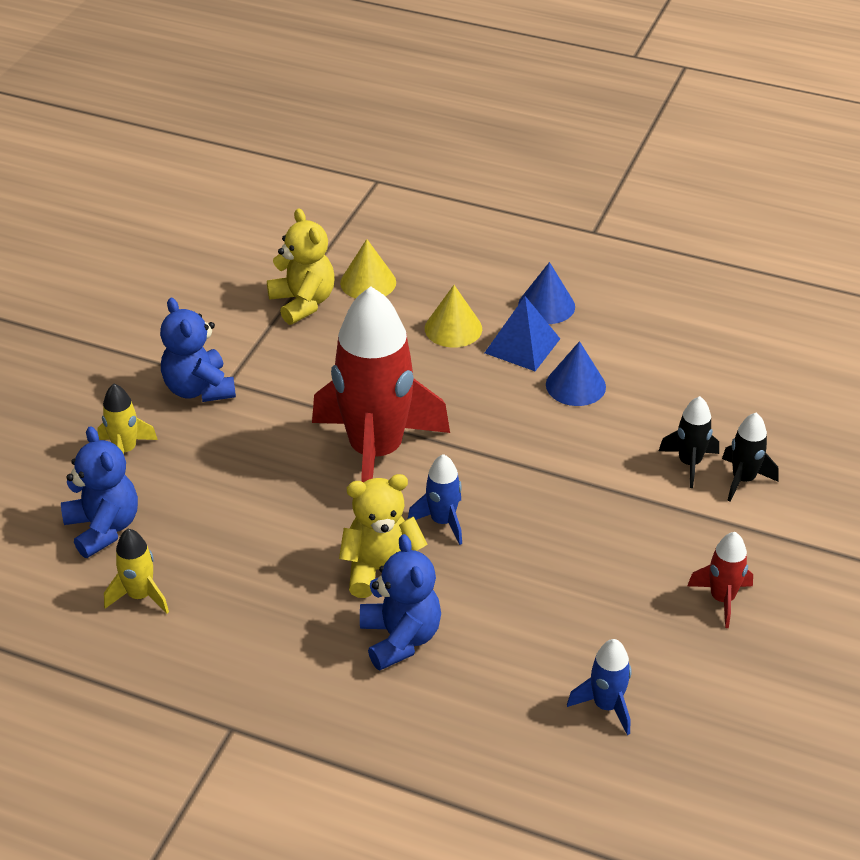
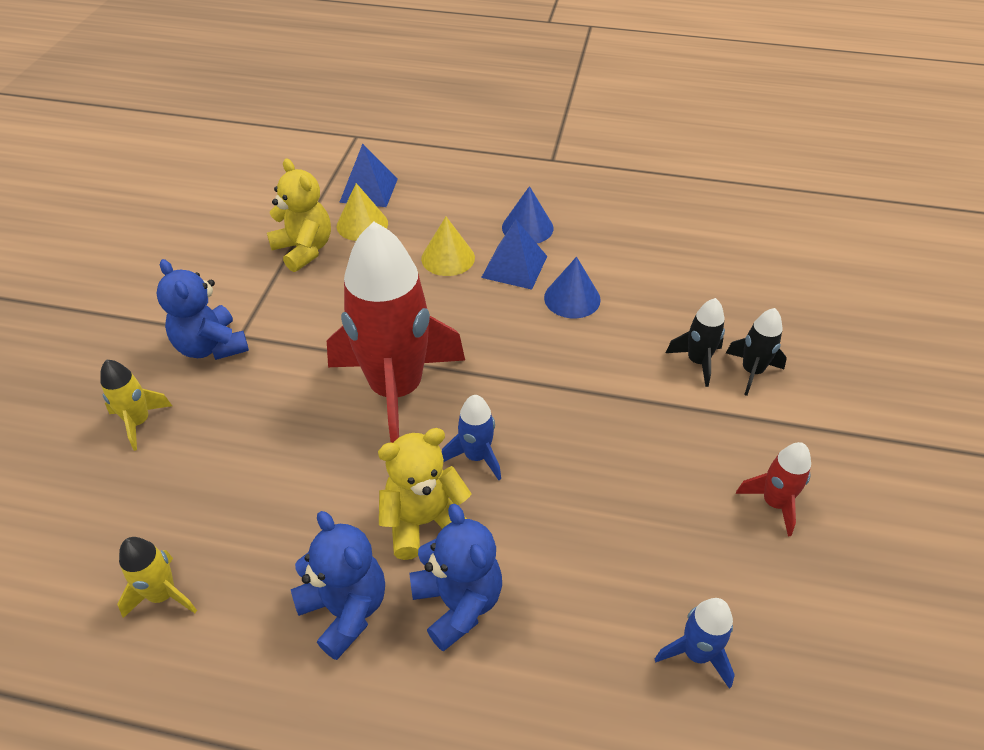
camera: 10 degrees left, 5 degrees up
(103, 528) = (118, 515): blue teddy bear -> blue teddy bear (345, 610)
(381, 245) = (368, 190): none -> blue pyramid

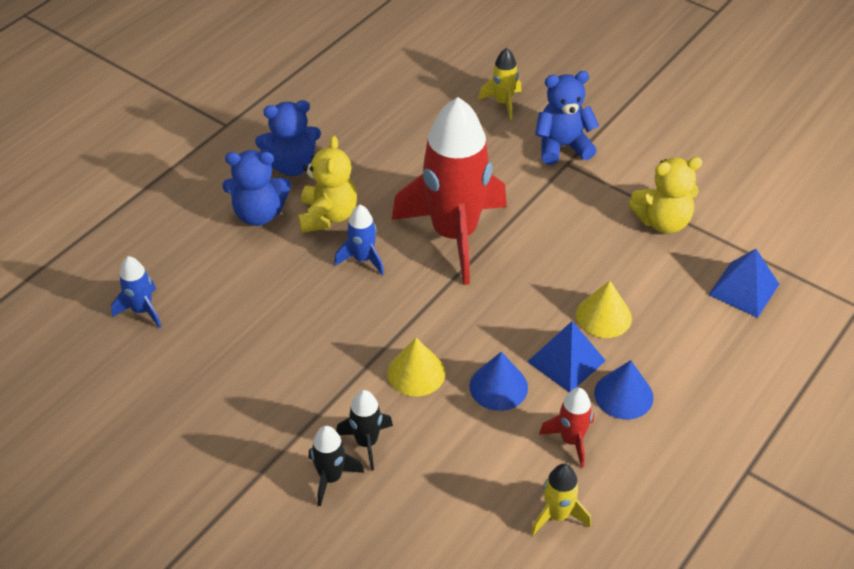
camera: 115 degrees right, 0 degrees up
(163, 595) = (356, 97): yellow rocket -> yellow rocket (557, 515)
(362, 224) = (685, 269): yellow cone -> yellow cone (416, 373)
(774, 503) = (204, 414): red rocket -> red rocket (571, 440)

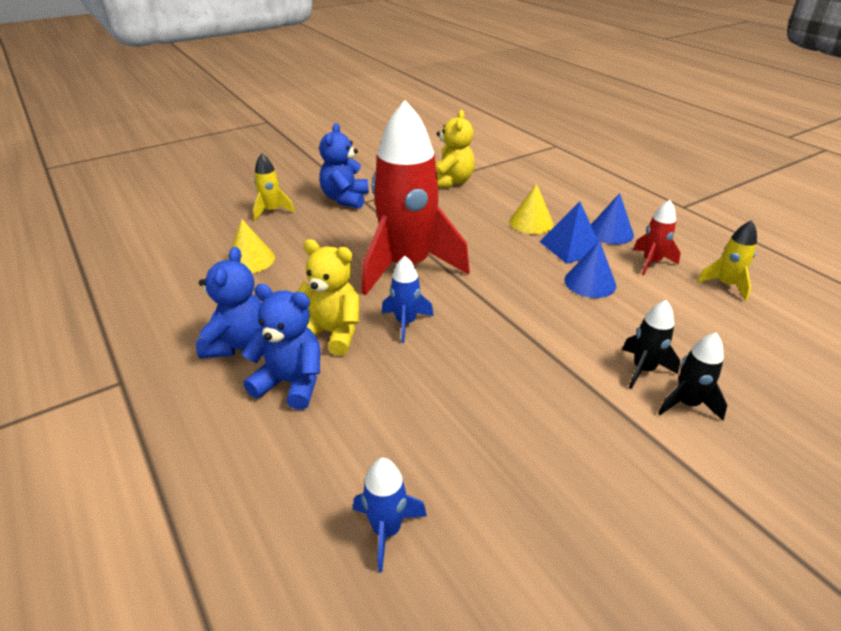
camera: 70 degrees left, 10 degrees down
(259, 214) = (291, 383): blue teddy bear -> blue teddy bear turned 90 degrees counterclockwise
(416, 373) = (563, 321): yellow cone -> yellow cone (250, 260)
(743, 289) = (527, 172): blue pyramid -> none

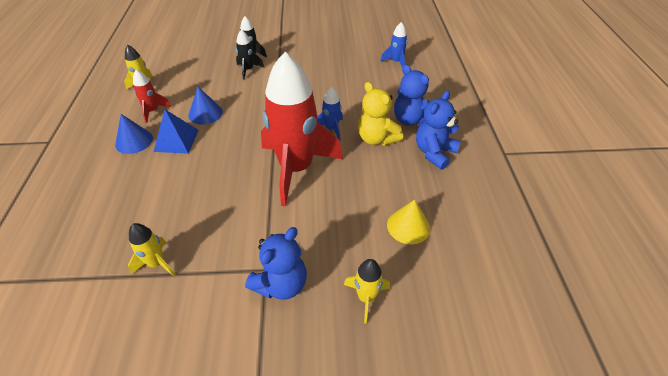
camera: 150 degrees left, 10 degrees up
(450, 182) = (157, 263): yellow teddy bear -> yellow rocket
(531, 222) = (167, 173): yellow cone -> none

